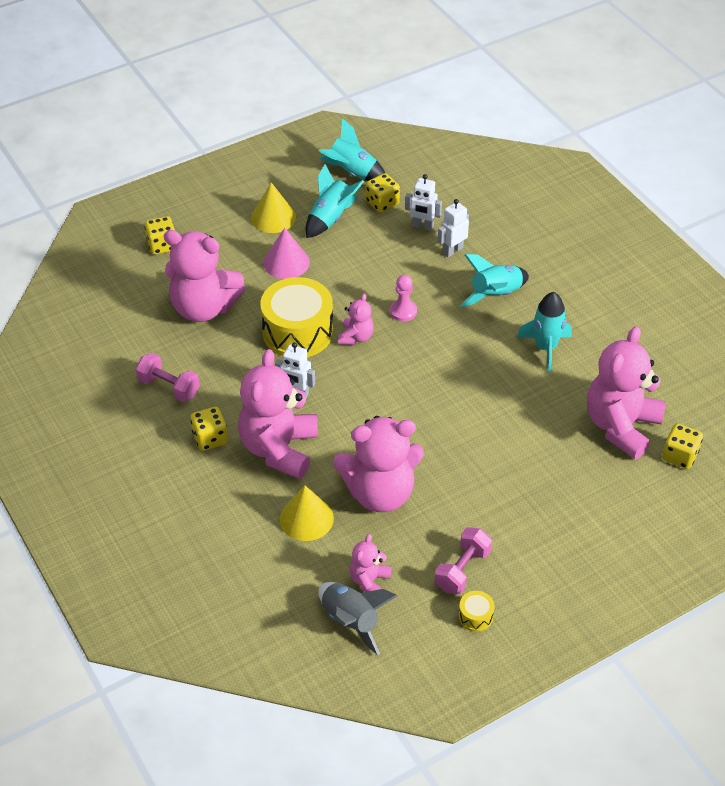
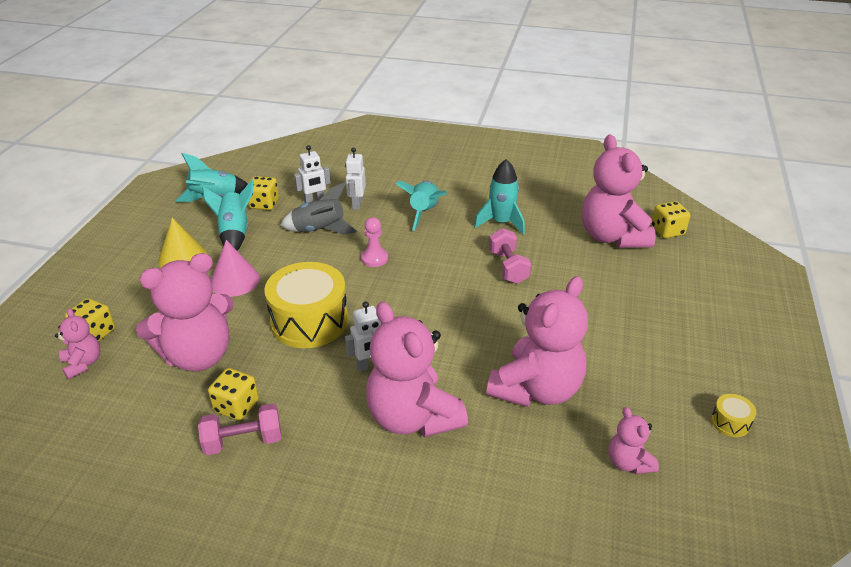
camera: 45 degrees left, 10 degrees down
(210, 438) = (340, 455): yellow dice -> yellow dice (236, 406)
(306, 518) = (512, 455): yellow cone -> none
(351, 621) = (665, 508): grey rocket -> grey rocket (319, 230)
(356, 337) = (362, 296): pink teddy bear -> pink teddy bear (83, 363)
(462, 570) = (671, 397): pink dumbbell -> pink dumbbell (508, 267)

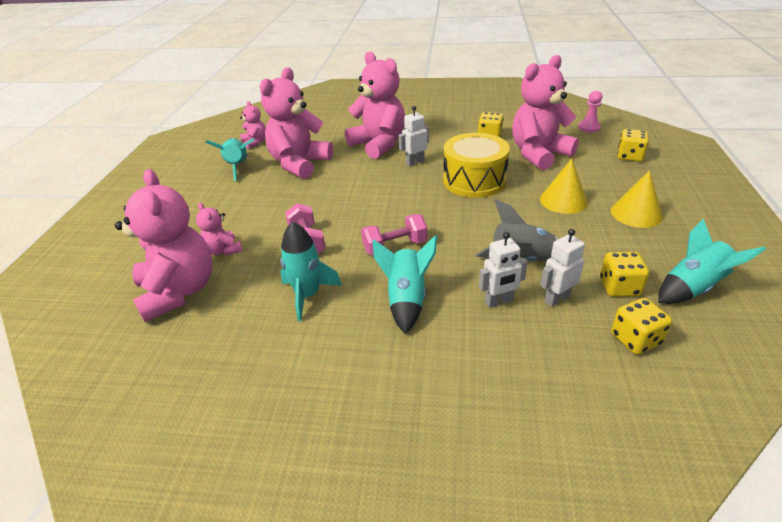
camera: 175 degrees right, 0 degrees up
(83, 363) = (612, 142): pink teddy bear -> pink teddy bear (223, 250)
(234, 233) = (613, 244): turquoise rocket -> turquoise rocket (238, 167)
(234, 280) = (563, 200): pink cone -> yellow cone
(243, 441) = (473, 126): pink dumbbell -> pink dumbbell (395, 247)
(357, 204) = (499, 302): white robot -> white robot turned 75 degrees clockwise
(374, 258) = (444, 235): pink pawn -> pink pawn (589, 127)
(667, 231) = (105, 308): yellow dice -> yellow dice (635, 339)
(730, 422) = (182, 163): yellow drum -> none

